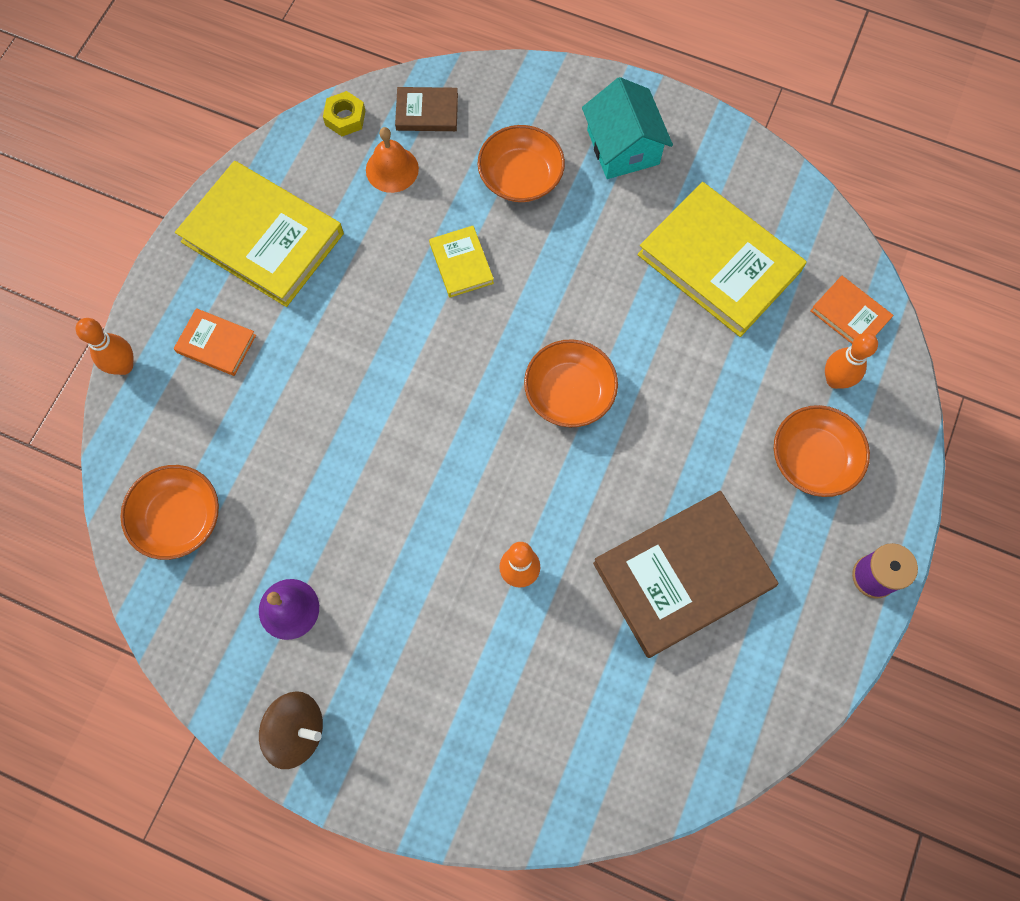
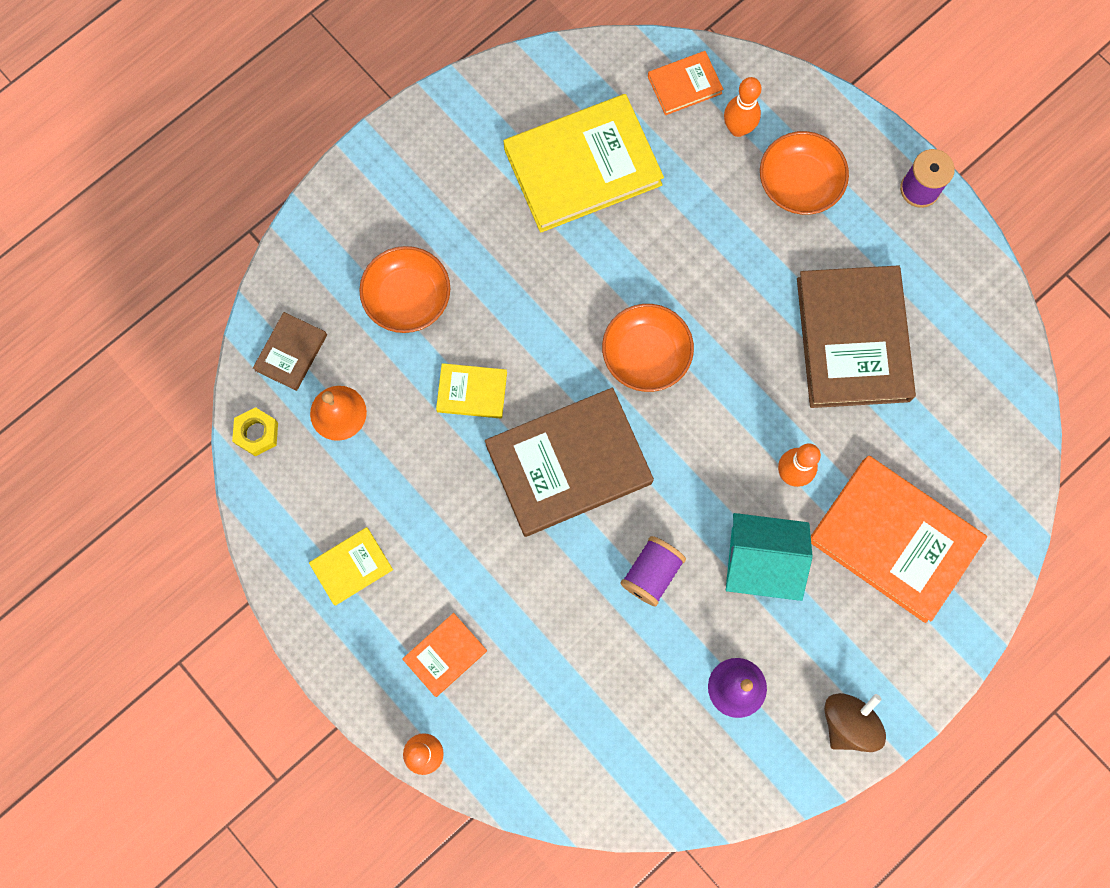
camera: 65 degrees left, 5 degrees up
(178, 518) = (607, 756): orange bowl -> none
(263, 237) = (351, 566): yellow book -> yellow book, size x0.48
(364, 485) = (651, 573): none -> purple spool
(433, 370) = (568, 464): none -> brown book
(499, 700) = (894, 539): none -> orange book
(623, 147) = (423, 191): turquoise house -> turquoise house (761, 561)

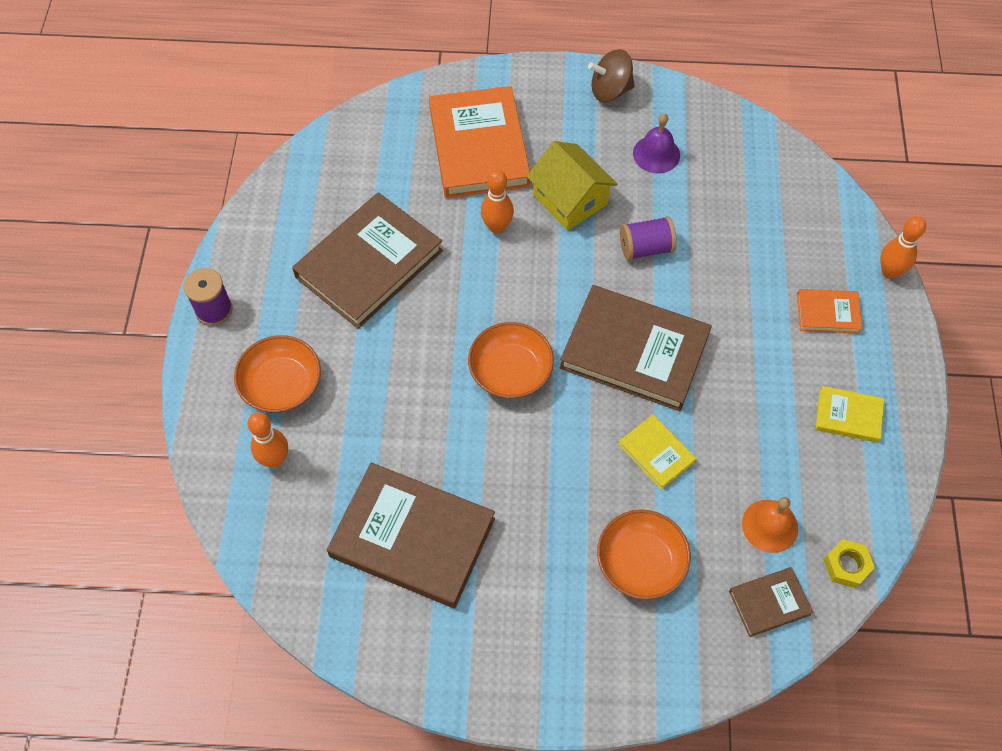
camera: 135 degrees left, 15 degrees down
(582, 166) = (412, 538): yellow book -> brown book
(684, 85) = (272, 527): orange book -> none
(761, 561) = (570, 199): turquoise house -> yellow house

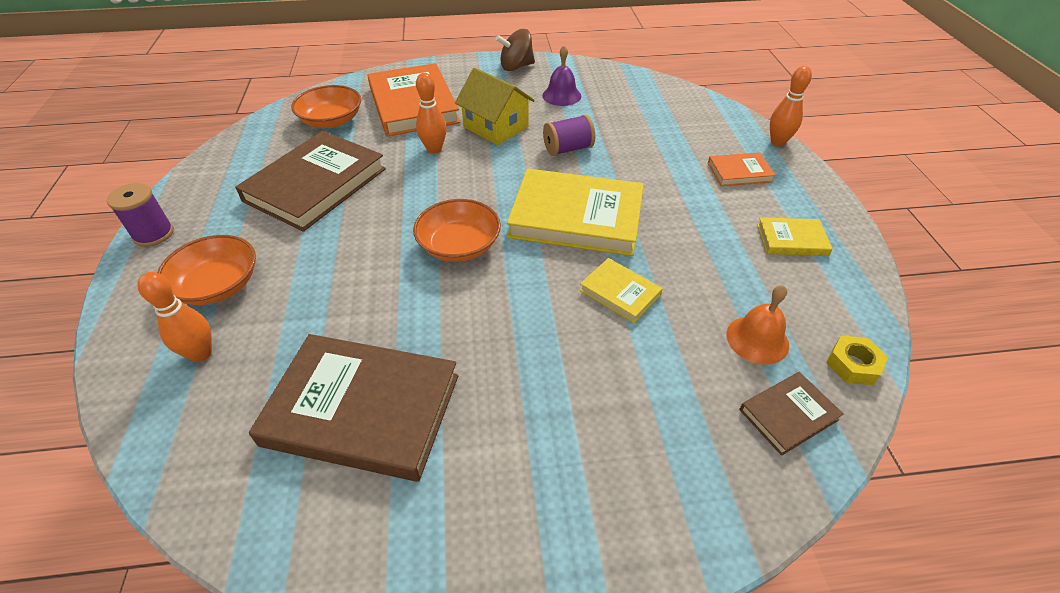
camera: 10 degrees left, 15 degrees down
(634, 351) = (576, 217): brown book -> yellow book
(640, 562) = (632, 395): orange bowl -> orange bowl (331, 120)

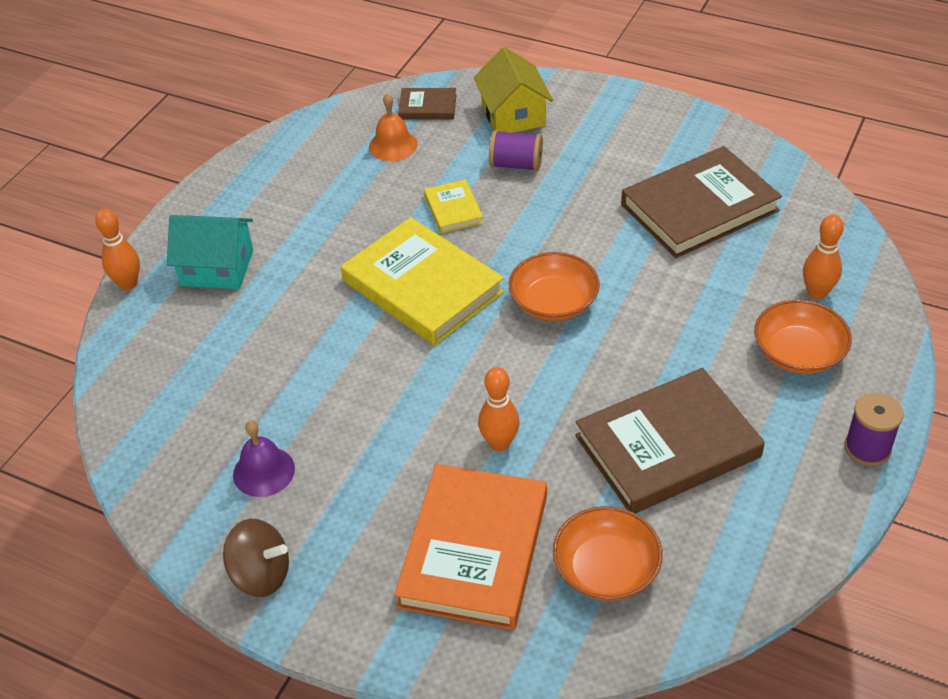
camera: 145 degrees left, 0 degrees up
(362, 410) = (699, 207): brown book -> brown book turned 75 degrees counterclockwise
(496, 127) = (398, 449): yellow house -> yellow house (513, 115)
(568, 149) = (348, 373): purple spool -> purple spool (516, 165)
(739, 172) = (217, 267): orange book -> turquoise house
(791, 240) = (270, 192): yellow book -> none
(853, 365) = (353, 112): yellow nut -> none

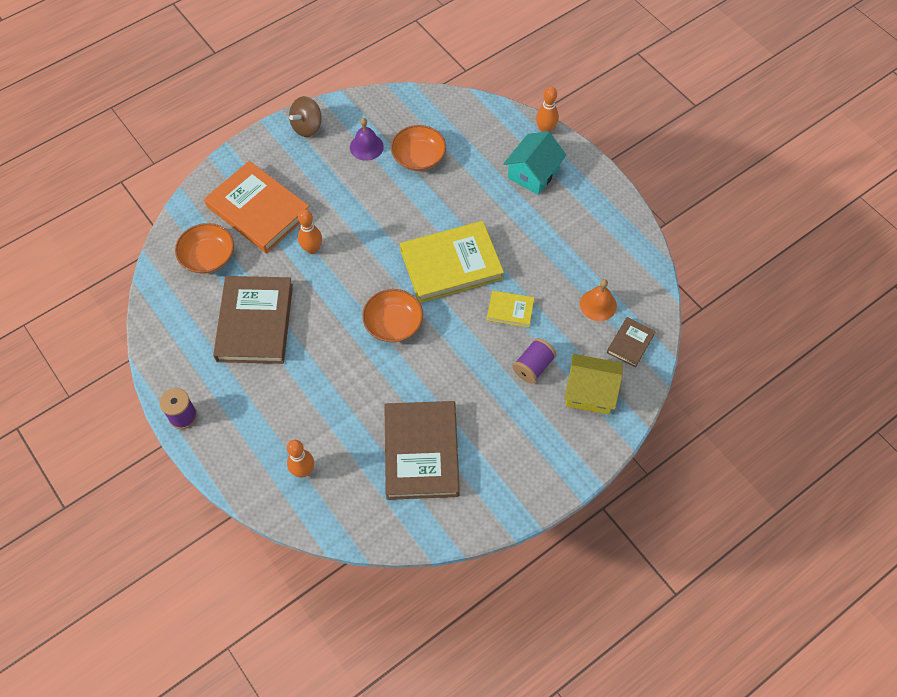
camera: 115 degrees right, 15 degrees up
(798, 353) = (267, 427): orange bowl -> orange bowl (418, 157)

